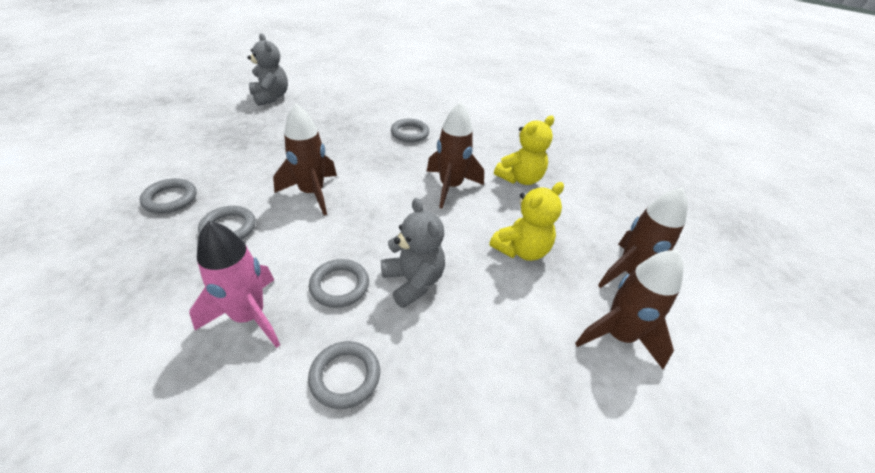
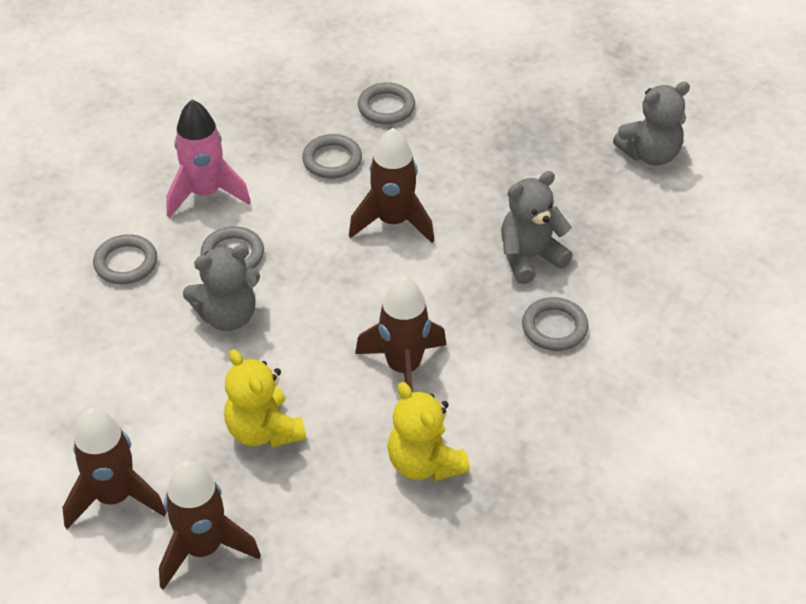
camera: 100 degrees right, 5 degrees up
(353, 139) = (530, 257): none -> grey teddy bear

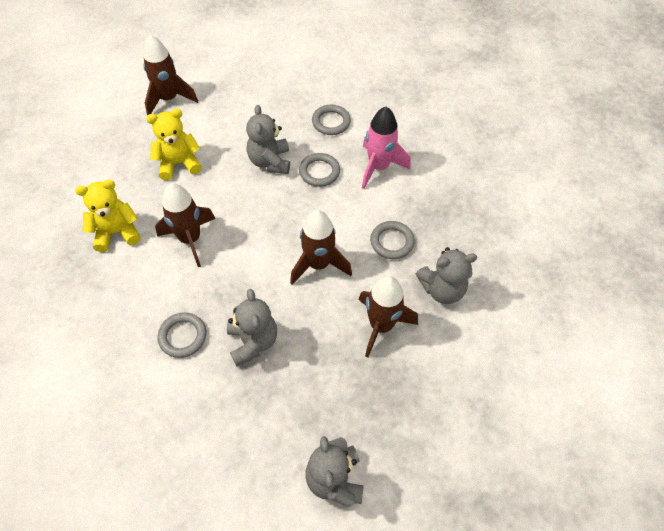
camera: 105 degrees right, 10 degrees up
(203, 548) = (119, 127): brown rocket -> brown rocket (381, 326)
(386, 107) = (442, 289): grey ring -> grey teddy bear

